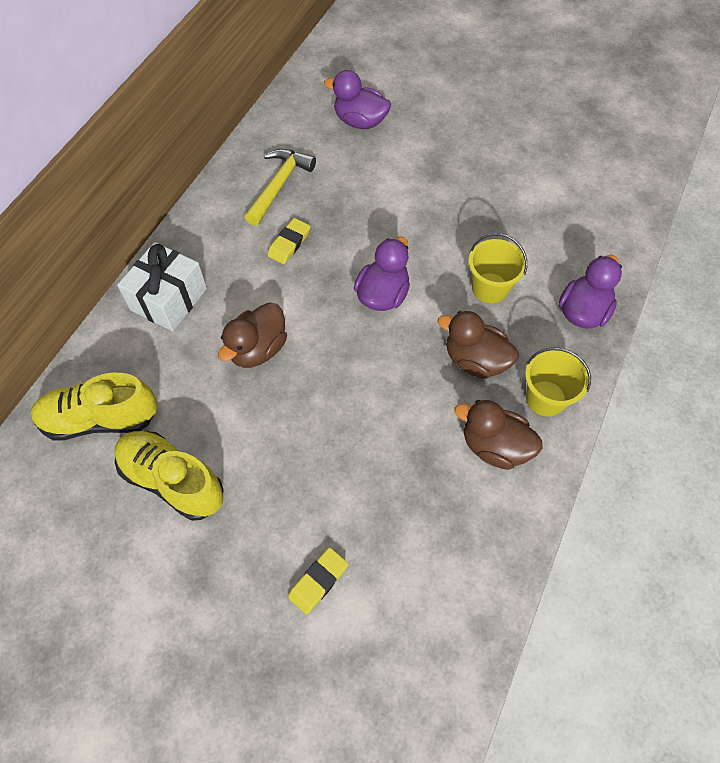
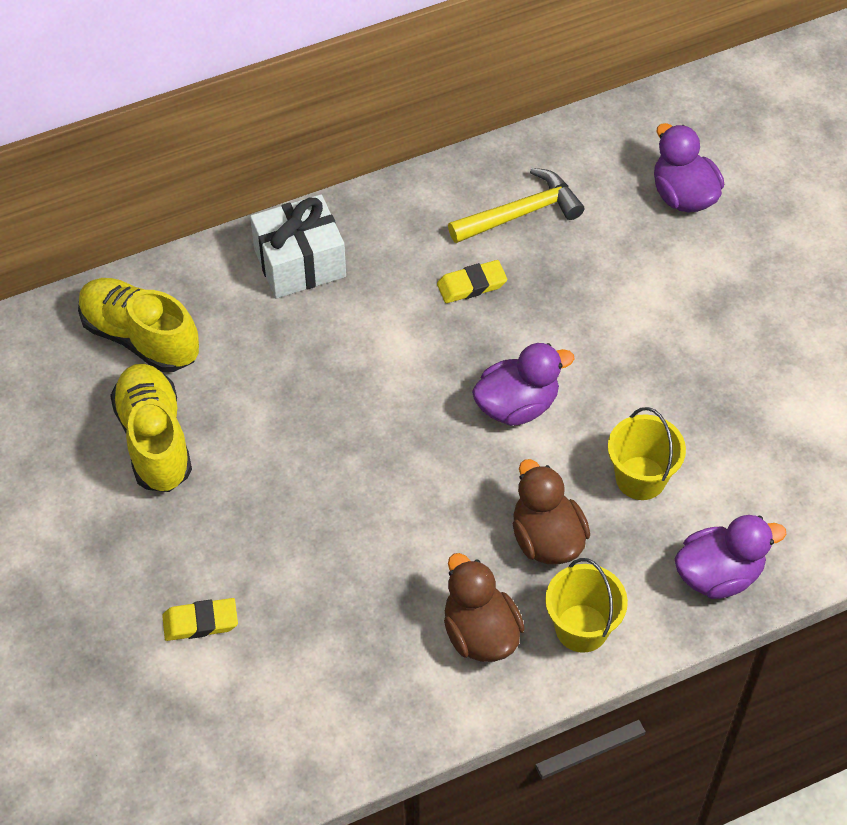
camera: 40 degrees right, 5 degrees down
(257, 349) = (339, 372): brown duck -> none

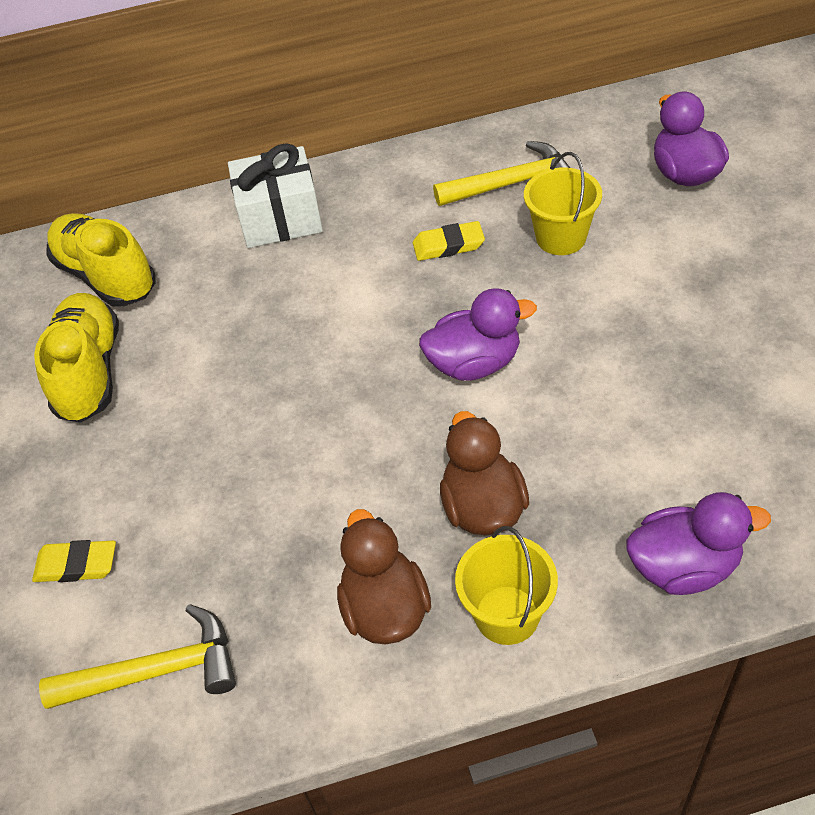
camera: 15 degrees right, 5 degrees down
(298, 704) = (156, 671): none -> yellow hammer
(640, 478) = (602, 449): yellow bucket -> yellow bucket (561, 237)

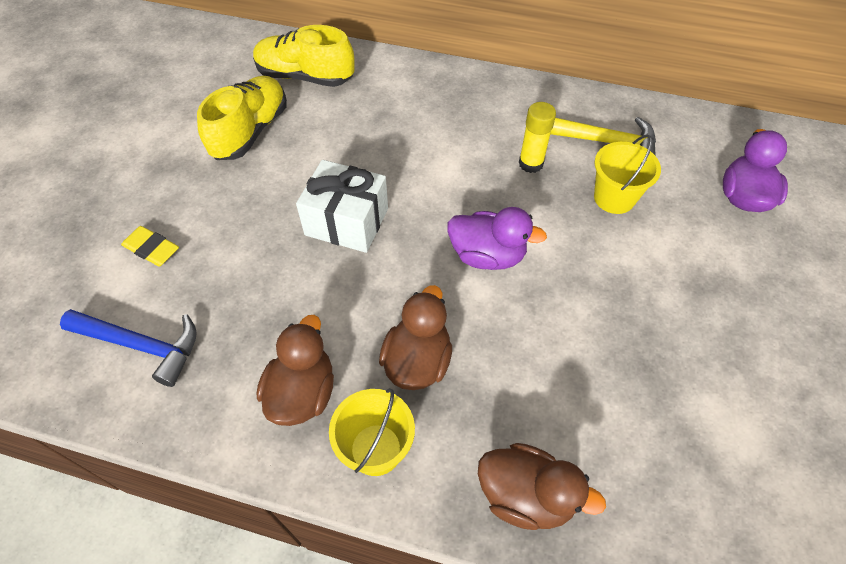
camera: 25 degrees right, 5 degrees up
(106, 276) = (305, 77): yellow shoe -> yellow shoe turned 60 degrees counterclockwise
(156, 671) = (141, 345): yellow hammer -> blue hammer
(280, 218) = (435, 91): white gift -> white gift (347, 221)
(448, 245) = (530, 163): yellow eraser -> yellow glue stick
(683, 566) = (526, 495): purple duck -> brown duck

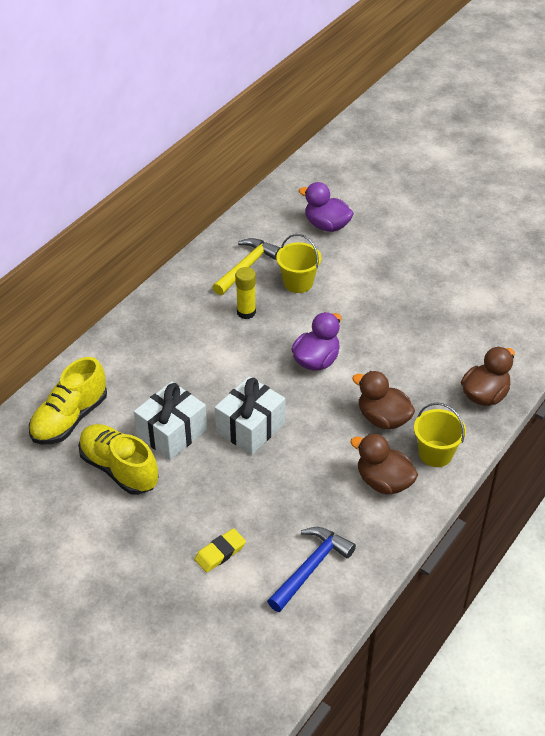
camera: 70 degrees left, 10 degrees down
(314, 156) = (172, 433): none -> white gift

